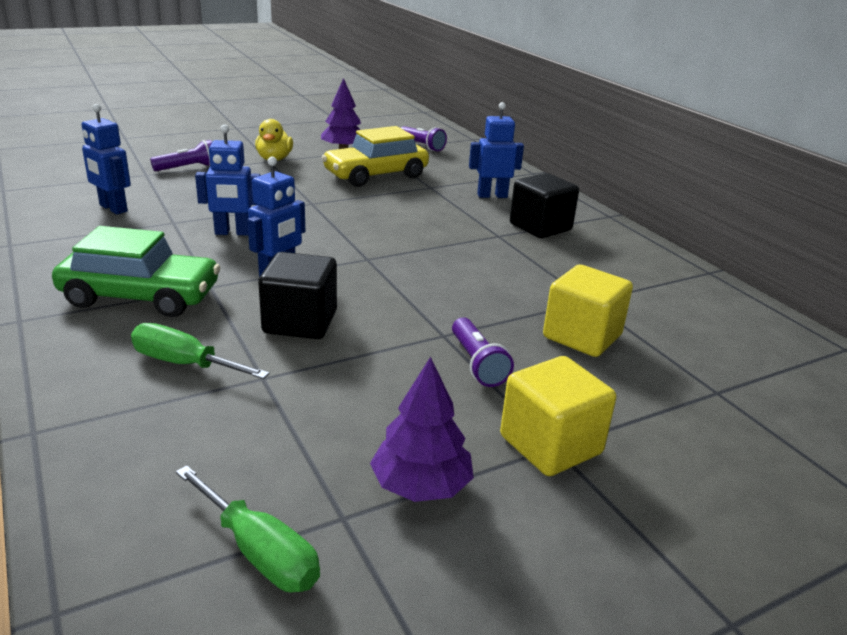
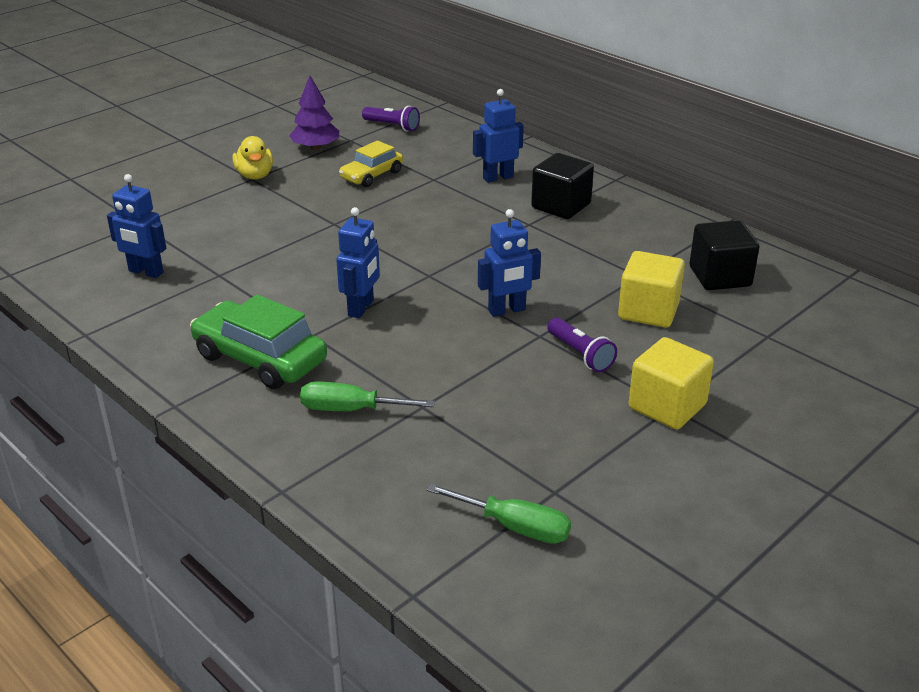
camera: 15 degrees left, 5 degrees up
(141, 296) = (260, 358): green car -> green car turned 135 degrees counterclockwise
(188, 168) = (176, 206): purple flashlight -> none
(233, 233) = (286, 274): blue robot -> blue robot (507, 310)
(300, 322) = (416, 351): black cube -> black cube (720, 277)
(376, 175) = (372, 175): yellow car -> yellow car, size x0.62
(421, 485) = (594, 457): purple tree -> none

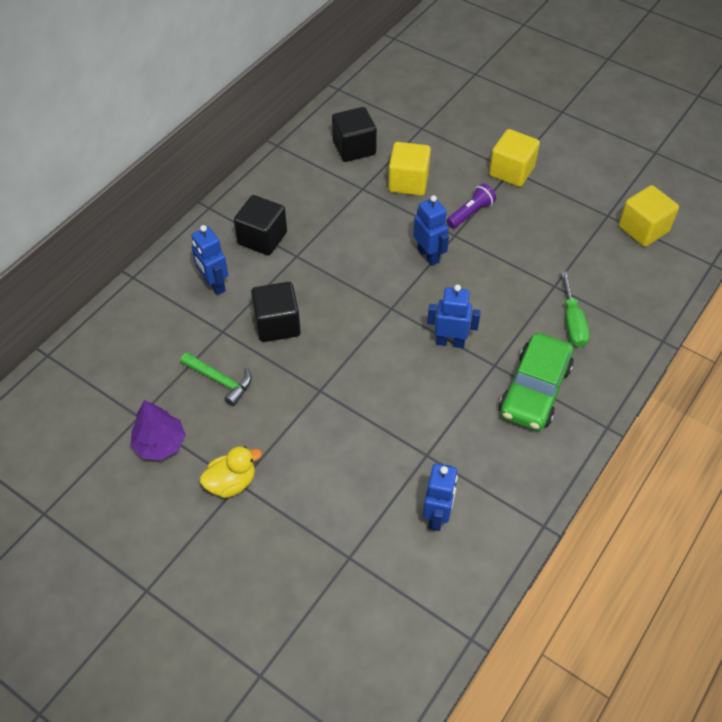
camera: 100 degrees left, 20 degrees up
(372, 175) = (220, 381): yellow car -> green hammer
(392, 126) = (103, 385): purple flashlight -> none
(431, 207) = (277, 324): none -> black cube
(515, 527) = (643, 229): green screwdriver -> yellow cube

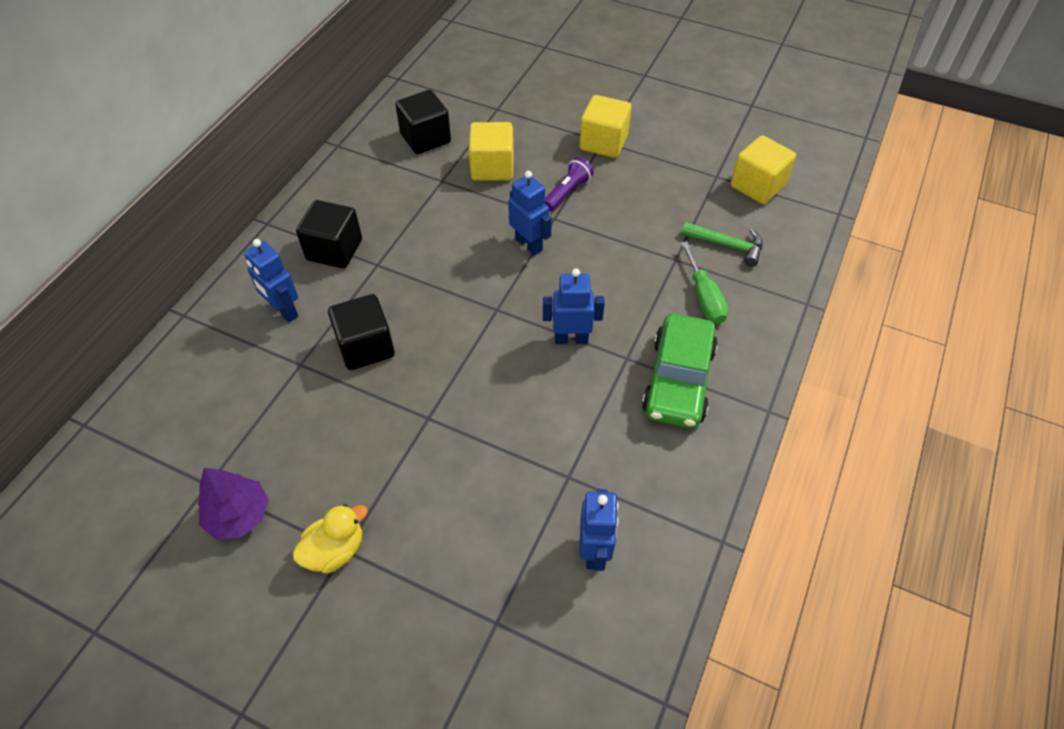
camera: 10 degrees left, 0 degrees up
(220, 381) = (305, 424): green hammer -> green hammer (727, 245)

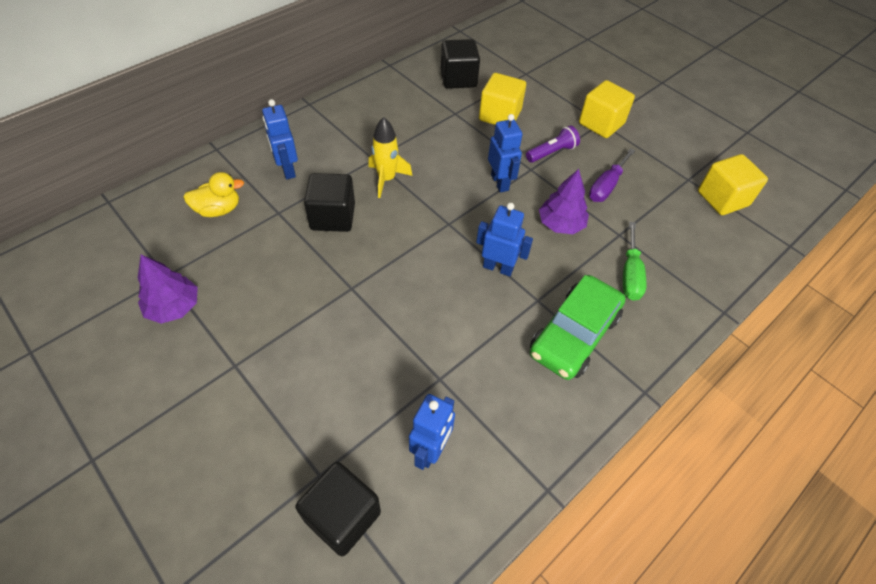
camera: 20 degrees right, 0 degrees up
(334, 250) = (347, 138): black cube -> black cube (342, 516)
(335, 550) = (227, 363): yellow duck -> yellow duck (219, 209)
(404, 283) = (386, 179): none -> yellow rocket
(612, 269) = (560, 224): none -> purple tree
(639, 211) = (606, 186): none -> purple screwdriver
(727, 245) = (671, 238): green hammer -> none

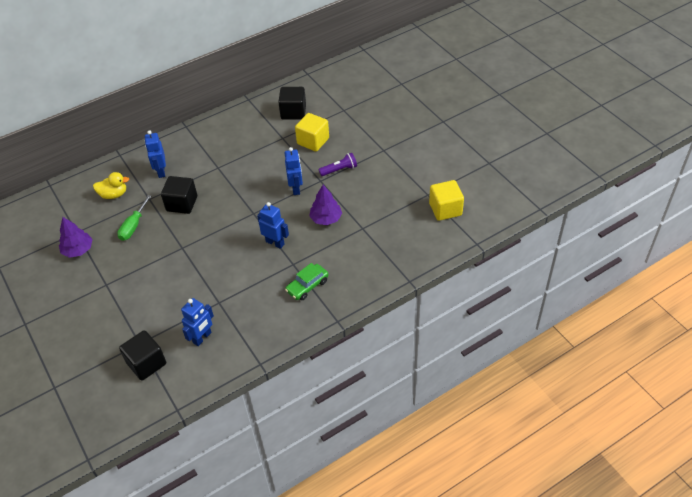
camera: 15 degrees right, 5 degrees down
(386, 179) = (222, 181): yellow rocket -> none
(574, 335) = (307, 286): green car -> green car, size x0.62
(601, 124) = (383, 151): yellow cube -> none
(606, 186) = (367, 195): purple screwdriver -> none
(630, 274) = (358, 253): green screwdriver -> green screwdriver (133, 226)

